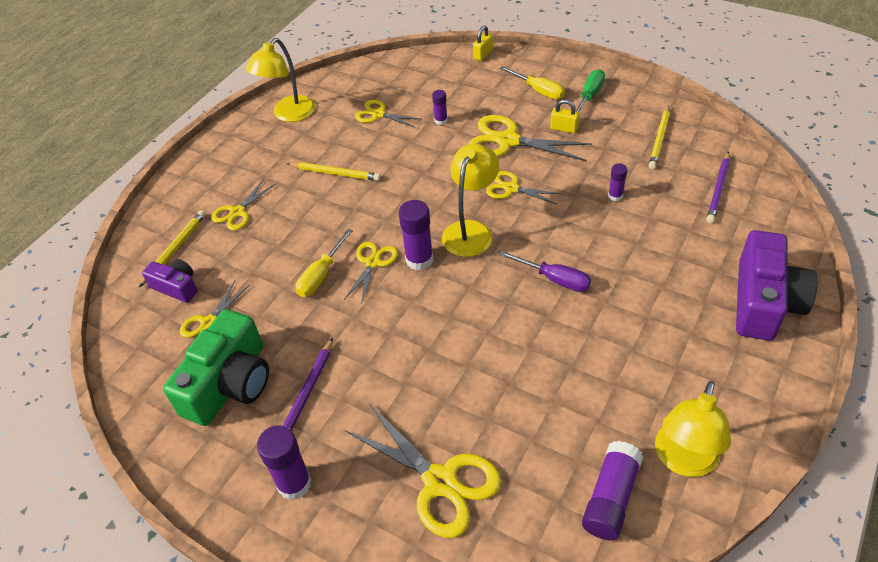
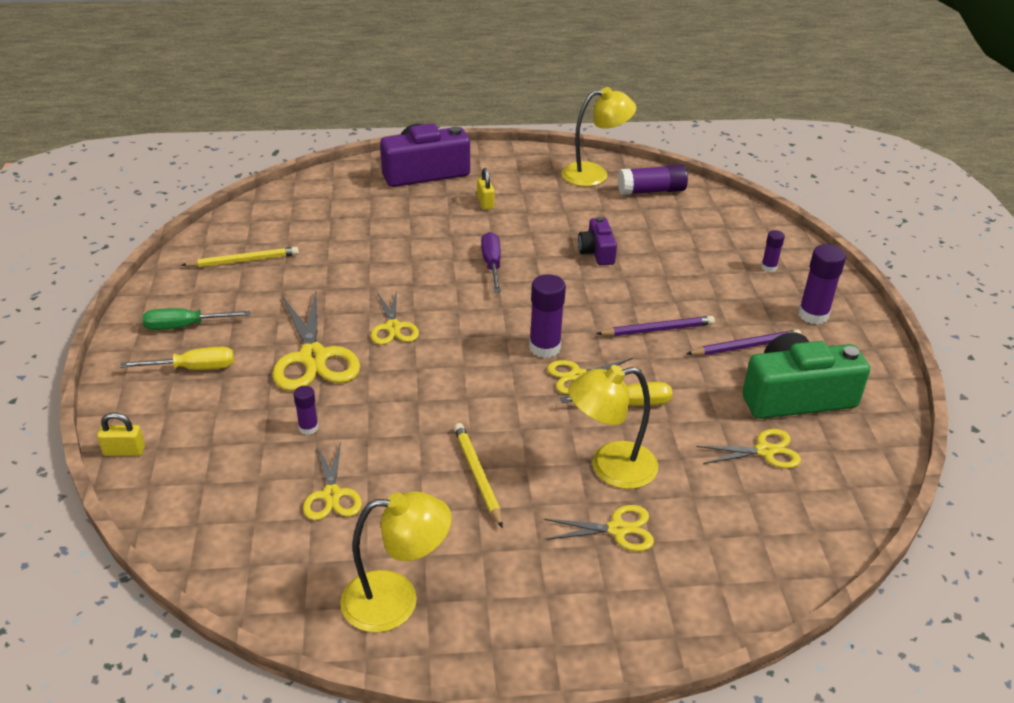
camera: 130 degrees left, 10 degrees down
(175, 249) = (723, 551): yellow pencil -> none
(176, 287) = (761, 509): purple camera -> purple camera (597, 252)
(440, 481) = (725, 254): yellow scissors -> none
(471, 230) = (477, 331): yellow lamp -> yellow lamp (610, 467)
(539, 91) = (194, 368): yellow screwdriver -> yellow screwdriver turned 75 degrees clockwise
(564, 128) = (263, 325): yellow padlock -> yellow padlock (485, 202)
(615, 196) = (354, 263): purple glue stick -> purple glue stick (769, 267)
(718, 189) = (302, 214): purple pencil -> purple pencil (657, 329)

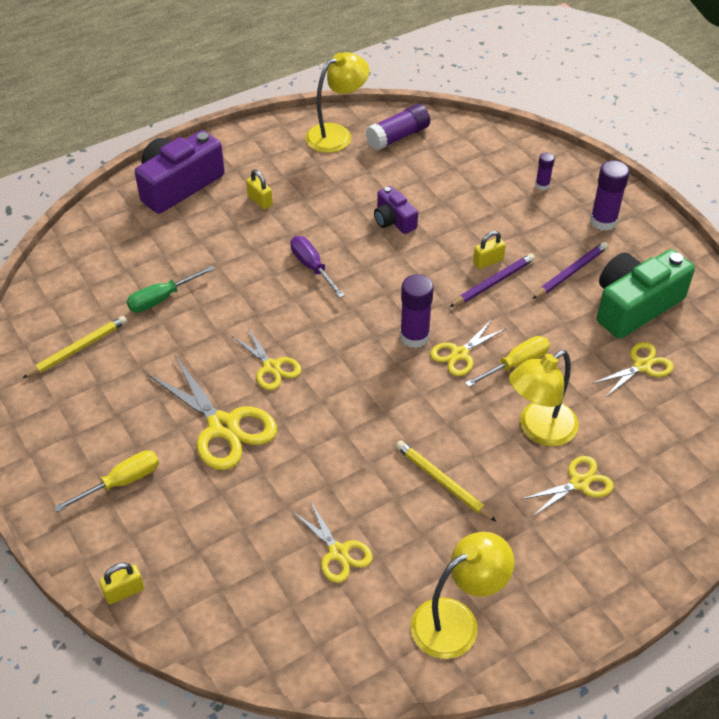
camera: 25 degrees left, 10 degrees up
(185, 326) = (77, 442): green screwdriver -> green screwdriver (162, 299)
(308, 428) = (271, 498): purple glue stick -> none
(665, 311) = (488, 261): none -> yellow padlock

